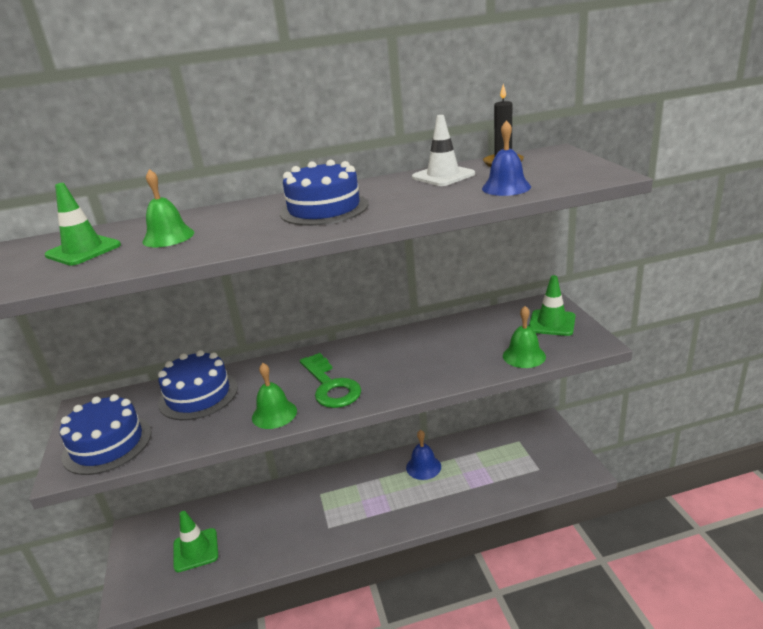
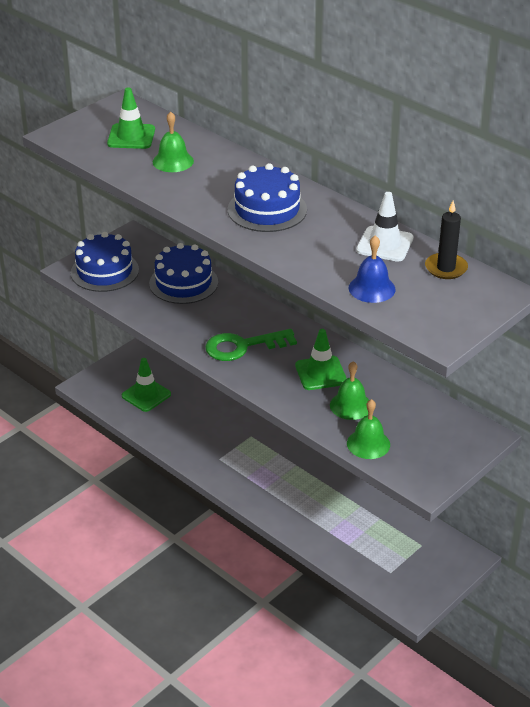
camera: 55 degrees right, 10 degrees up
(274, 414) = (188, 333): green bell -> green bell (350, 405)
(330, 386) = (243, 346): green key -> green key turned 45 degrees clockwise
(423, 467) = (332, 489): blue bell -> none
(552, 323) = (442, 447): green traffic cone -> green traffic cone (320, 373)

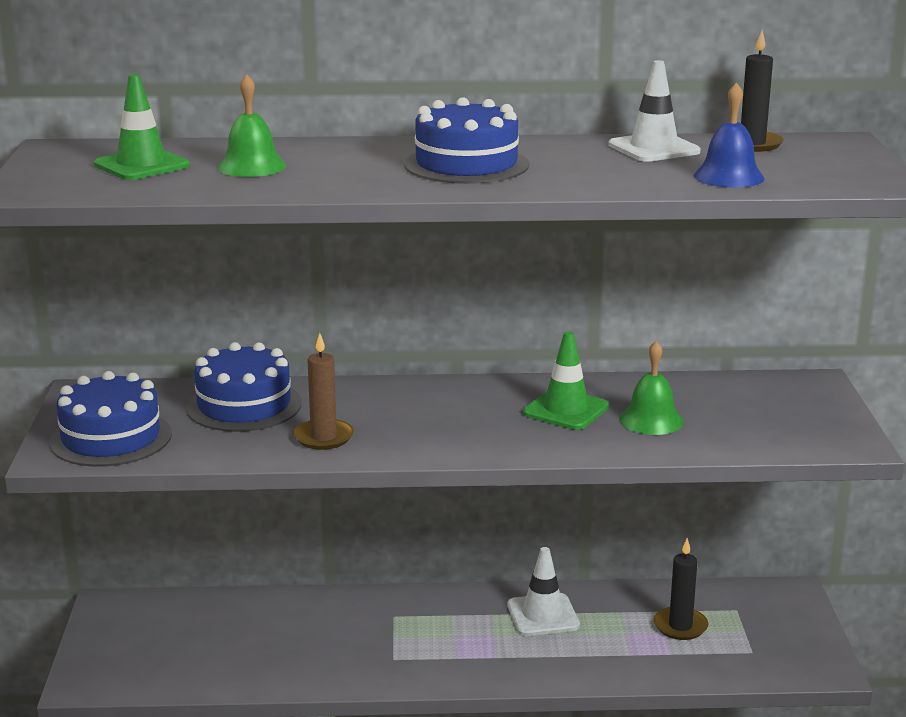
camera: 45 degrees left, 15 degrees down
(146, 395) = (191, 646): green traffic cone -> none
(187, 323) = (323, 437): none -> brown candle
(243, 346) = (434, 427): green key -> none
(319, 482) = (543, 615): none -> white traffic cone
(368, 444) = (734, 441): green bell -> none
(377, 534) = (680, 626): none -> black candle

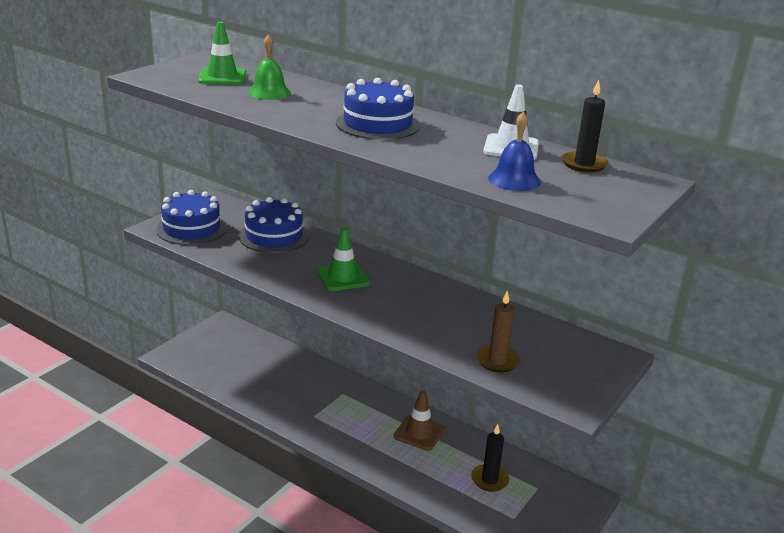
camera: 35 degrees right, 5 degrees up
(323, 437) = (283, 268): brown candle -> brown candle (497, 361)
(543, 615) = (419, 433): white traffic cone -> brown traffic cone
(566, 410) = (431, 307): green traffic cone -> green traffic cone (343, 277)
(651, 420) = (470, 334): green bell -> none

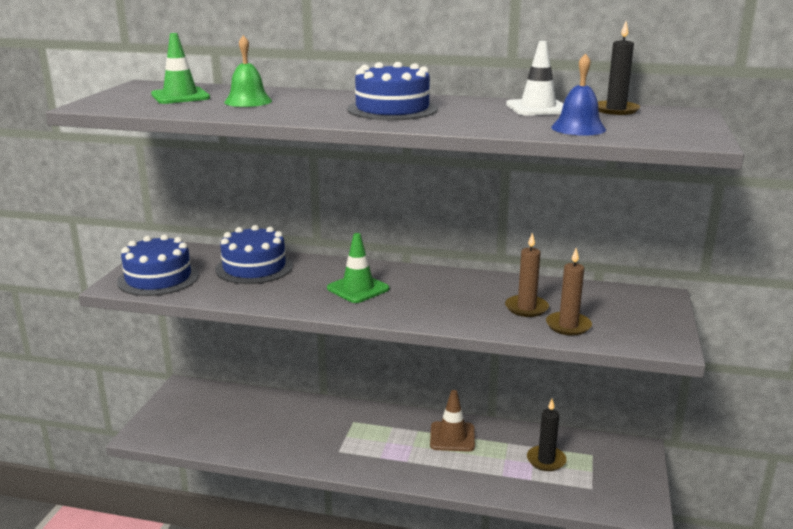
camera: 20 degrees left, 5 degrees down
(475, 334) = (526, 308): none -> brown candle

